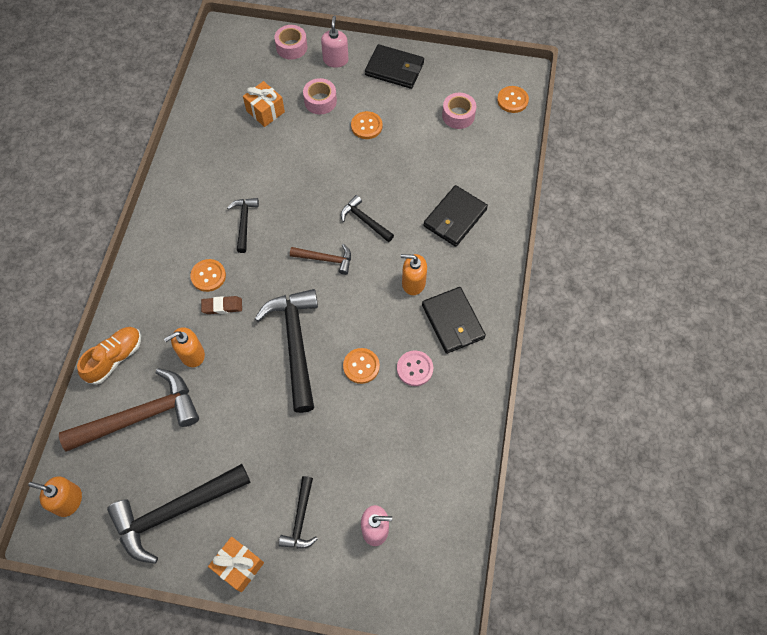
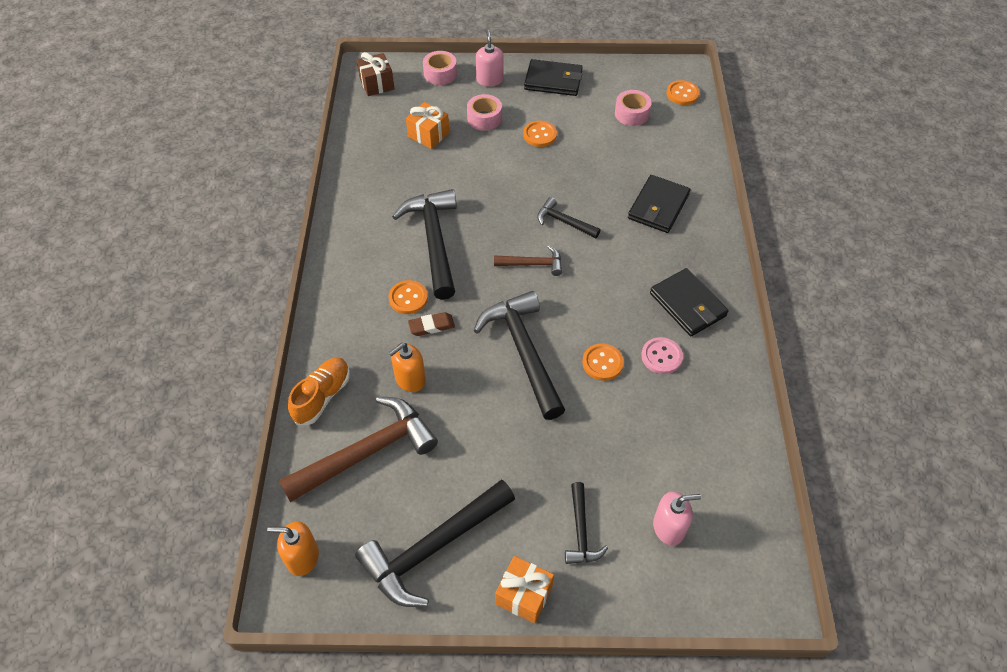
camera: 10 degrees left, 10 degrees down
(231, 50) = (377, 84): none -> brown gift
(244, 222) = (434, 241): black hammer -> black hammer, size x1.93
(413, 283) = (634, 273): orange soap dispenser -> none

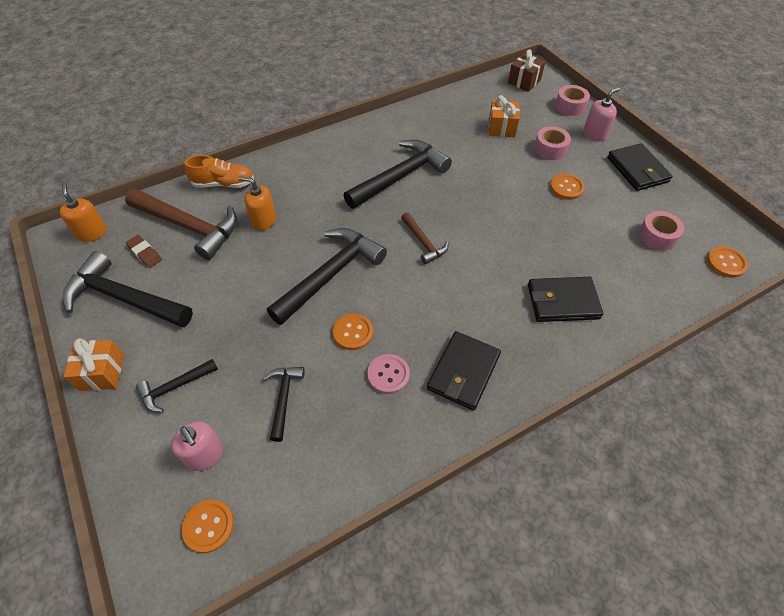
camera: 60 degrees right, 0 degrees up
(408, 298) = (336, 187): orange button -> orange button (209, 526)
(431, 326) = (319, 211): brown eraser -> brown eraser (145, 253)
(564, 222) = (485, 243): black hammer -> black hammer (283, 398)

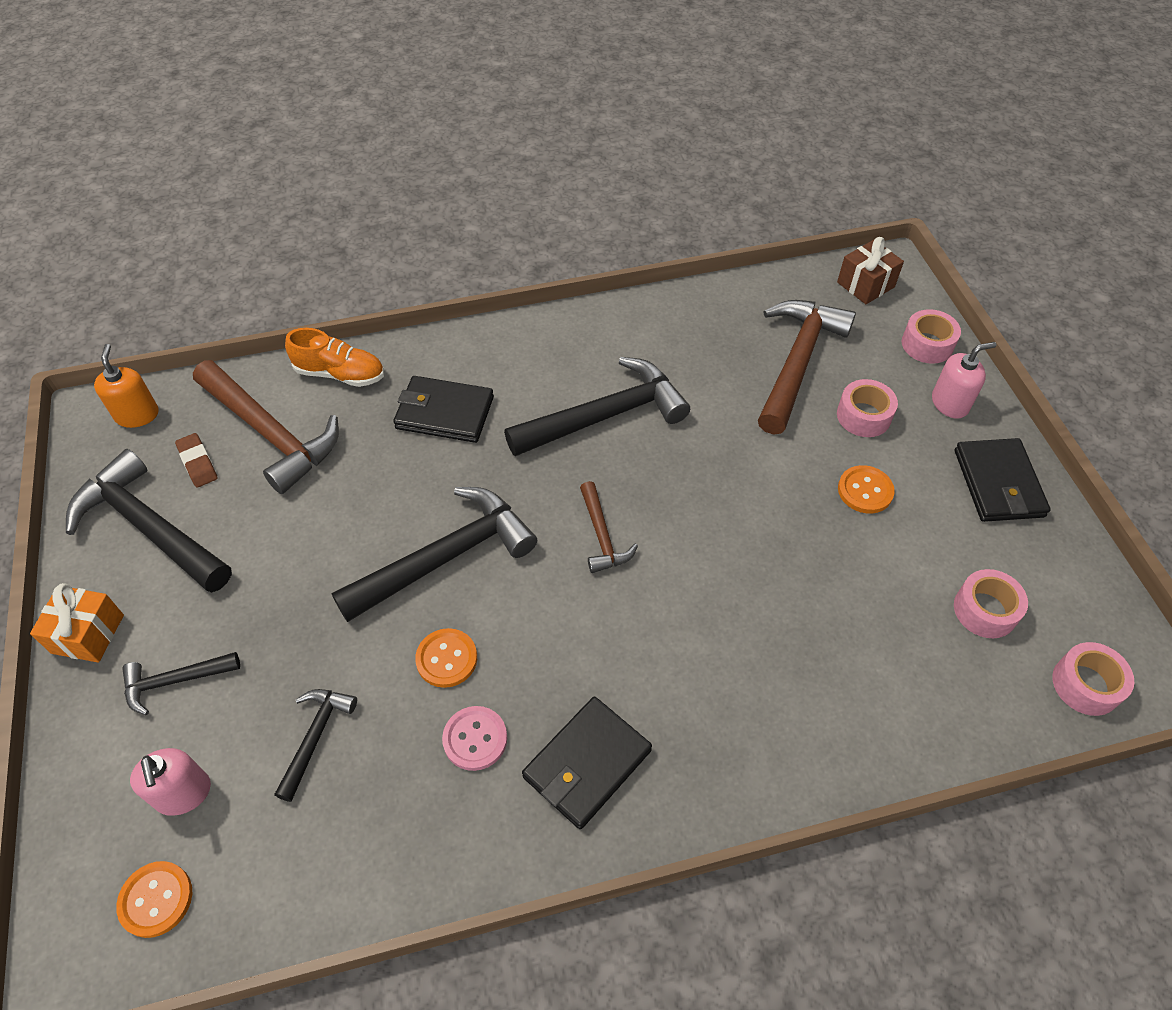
camera: 15 degrees right, 0 degrees up
(264, 221) = (378, 447): orange soap dispenser -> none
(501, 128) = (797, 362): orange gift -> brown hammer
(562, 302) = (783, 687): black wallet -> black wallet (444, 413)
(726, 263) = (1085, 685): orange button -> pink tape

